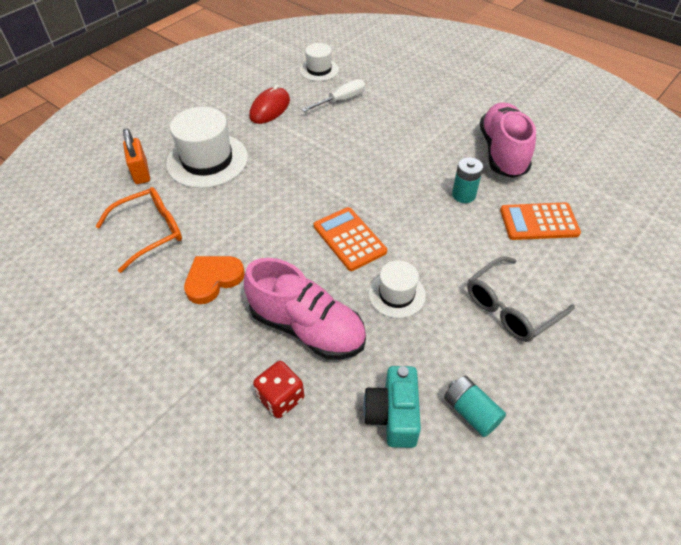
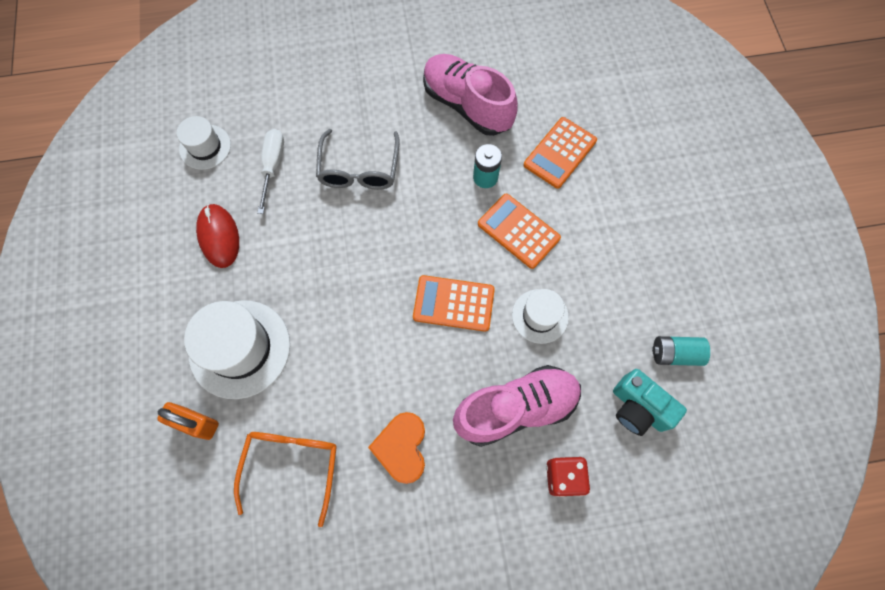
camera: 50 degrees left, 20 degrees up
(447, 238) = (518, 231): none -> orange calculator
(511, 307) = (617, 249): grey glasses -> grey glasses (359, 169)

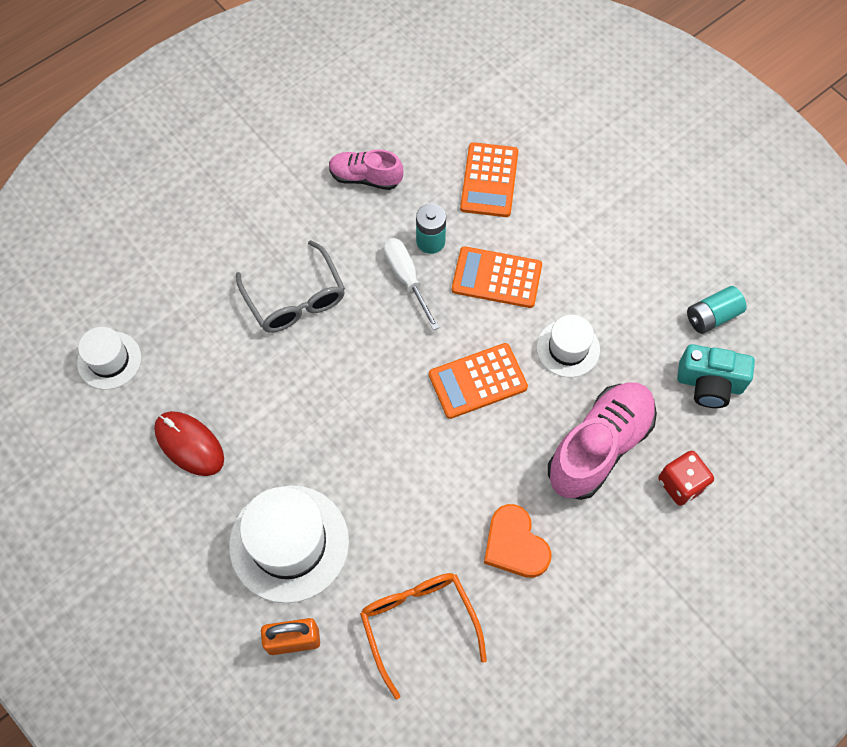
camera: 30 degrees left, 5 degrees down
(273, 166) = (199, 342): white screwdriver -> white screwdriver (406, 278)
(467, 105) = (365, 177): pink shoe -> pink shoe, size x0.59

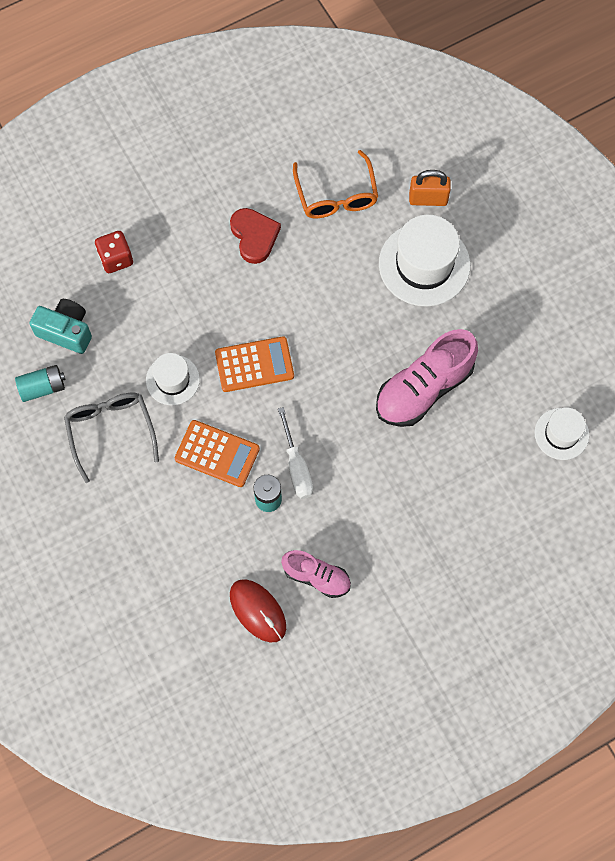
camera: 170 degrees left, 5 degrees up
(189, 444) = (496, 351): red mouse -> red mouse (258, 611)
(295, 298) = (397, 464): grey glasses -> grey glasses (111, 431)
(489, 180) = (200, 553): orange calculator -> none
(515, 544) = (254, 236): orange heart -> red heart
(599, 447) = (170, 296): pink shoe -> pink shoe (423, 388)

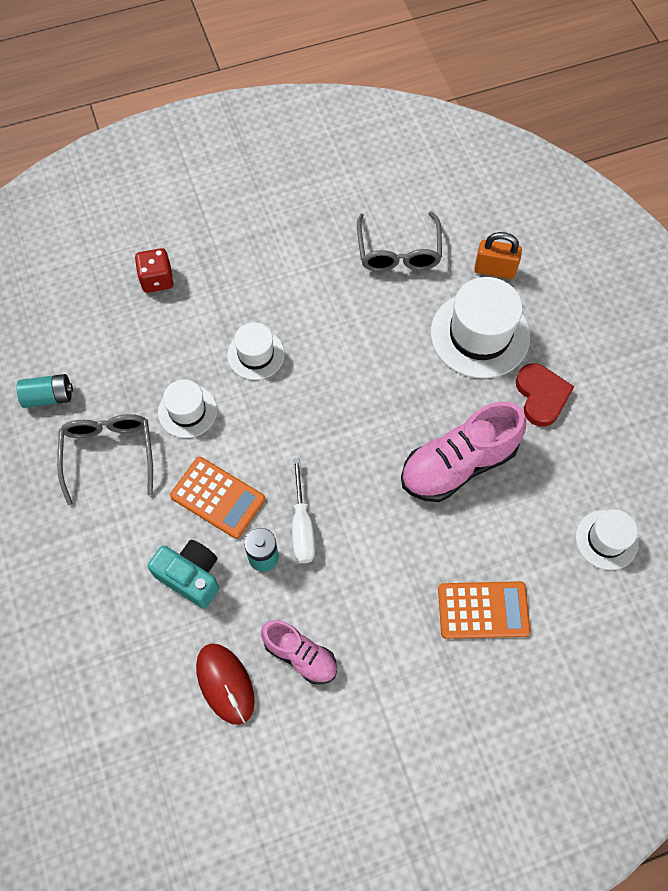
camera: 10 degrees right, 5 degrees down
(66, 331) = (88, 343): turquoise camera -> turquoise camera (190, 576)
(223, 316) = (256, 354): none -> white hat
(254, 236) = (305, 279): red heart -> red heart (541, 396)
(254, 364) = (278, 409): orange calculator -> orange calculator (483, 610)
(336, 195) = (398, 252): orange glasses -> grey glasses

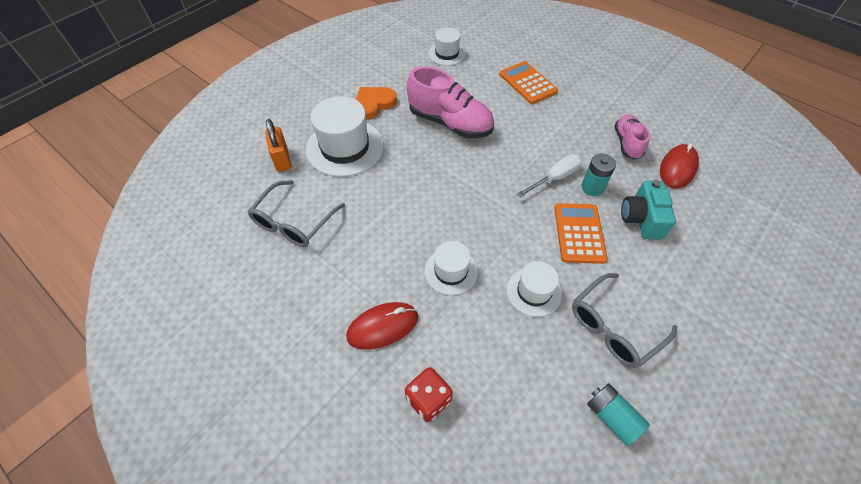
camera: 120 degrees left, 10 degrees down
(239, 276) = (382, 327): none -> red mouse
(398, 252) = (294, 222): grey glasses -> grey glasses turned 150 degrees clockwise
(541, 396) = (374, 104): red heart -> orange heart

